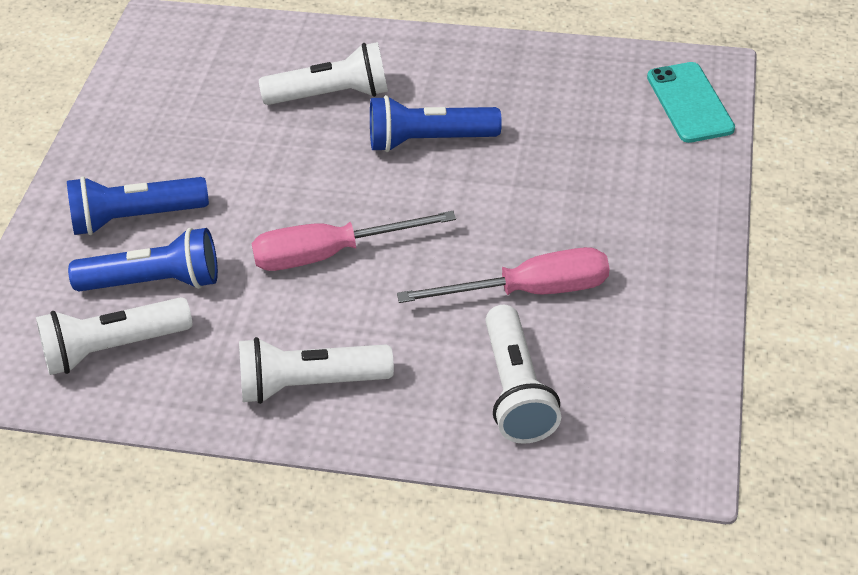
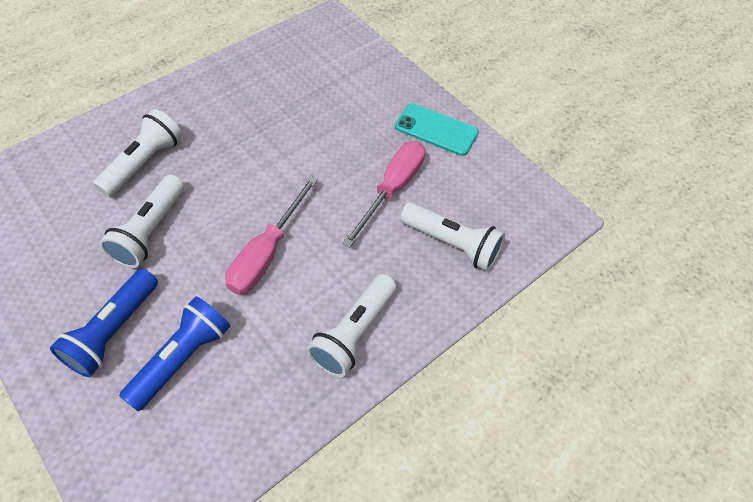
camera: 55 degrees left, 10 degrees up
(113, 348) = (211, 422): white flashlight -> white flashlight (150, 231)
(428, 141) = (237, 150): blue flashlight -> none
(690, 103) = (340, 42): turquoise phone -> turquoise phone (436, 130)

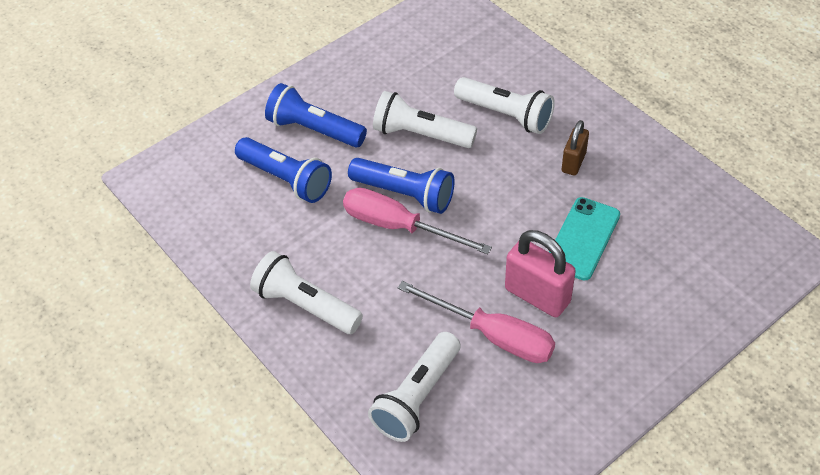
camera: 95 degrees right, 5 degrees down
(215, 122) = (573, 162): none -> brown padlock
(227, 247) = (405, 194): none -> blue flashlight
(354, 158) = (537, 296): none -> pink padlock
(436, 130) = (599, 384): turquoise phone -> turquoise phone (583, 239)

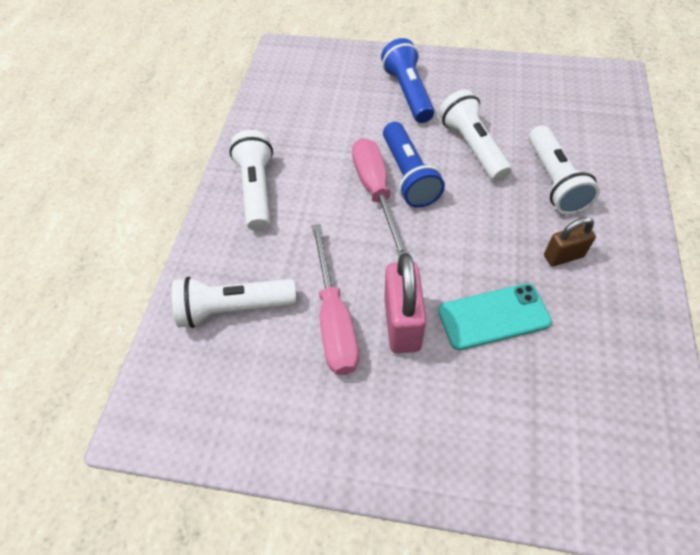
camera: 50 degrees right, 5 degrees up
(286, 179) = (351, 109): blue flashlight -> none

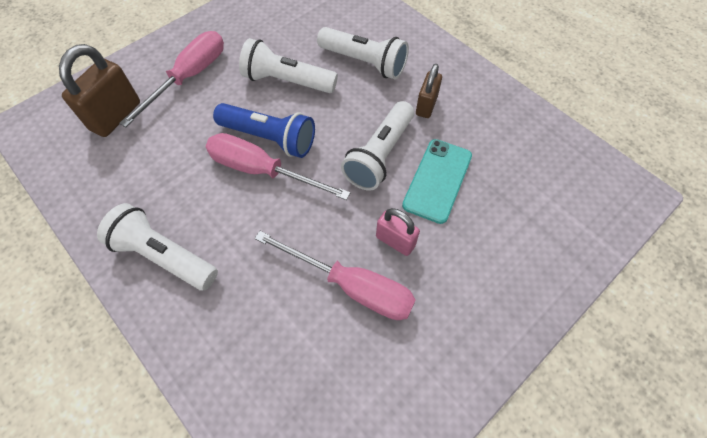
camera: 55 degrees left, 5 degrees up
(233, 309) = (271, 361): white flashlight -> white flashlight (379, 155)
(334, 83) = (116, 116): none -> brown padlock
(402, 323) = (395, 241): pink padlock -> pink padlock, size x0.61
(407, 93) = (189, 77): blue flashlight -> pink screwdriver

